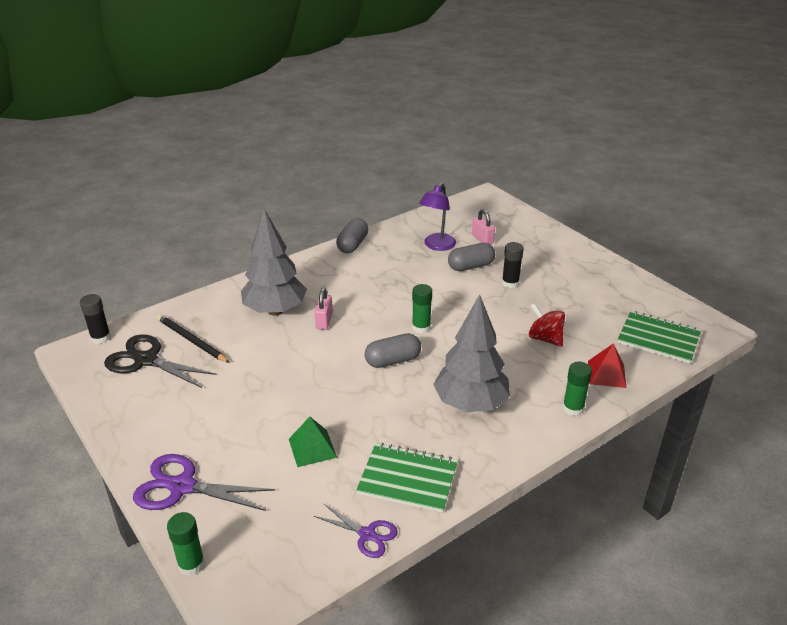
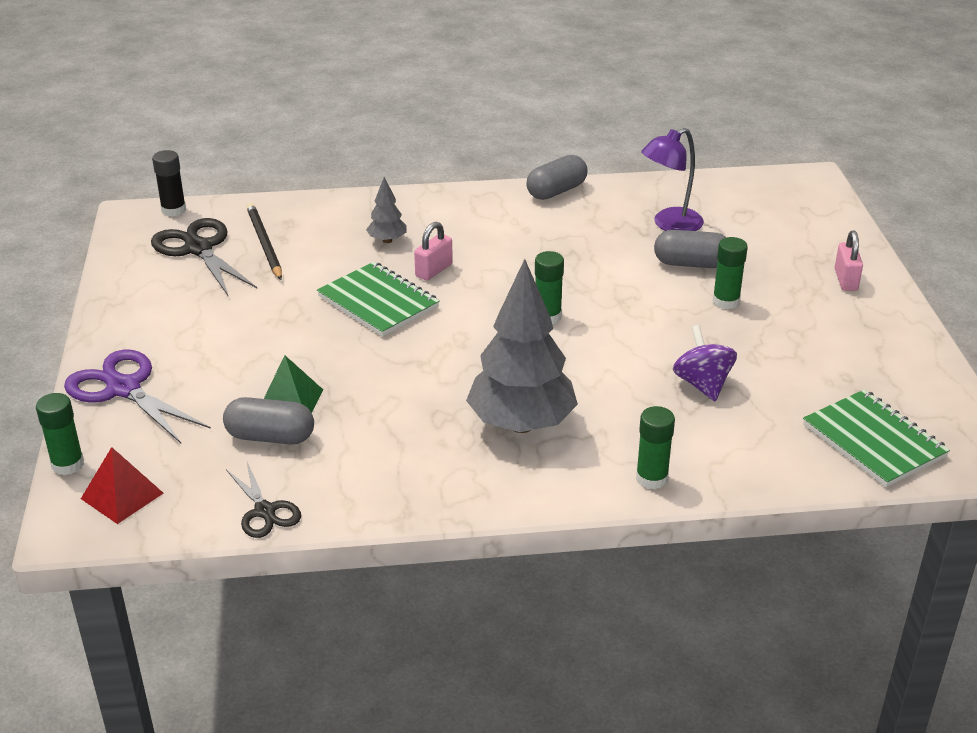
camera: 30 degrees right, 0 degrees up
(275, 310) = (387, 240): grey tree -> grey tree, size x0.45
(367, 534) = (265, 511): purple scissors -> black scissors
(393, 360) = (473, 342): grey capsule -> grey capsule (270, 437)
(408, 479) = (364, 475): green notebook -> green notebook (378, 302)
(482, 239) = (744, 234): pink padlock -> pink padlock (846, 280)
(510, 283) = (726, 301): black glue stick -> green glue stick
(545, 338) = (702, 384): red spinning top -> purple spinning top
(606, 374) = (745, 456): red pyramid -> red pyramid (122, 495)

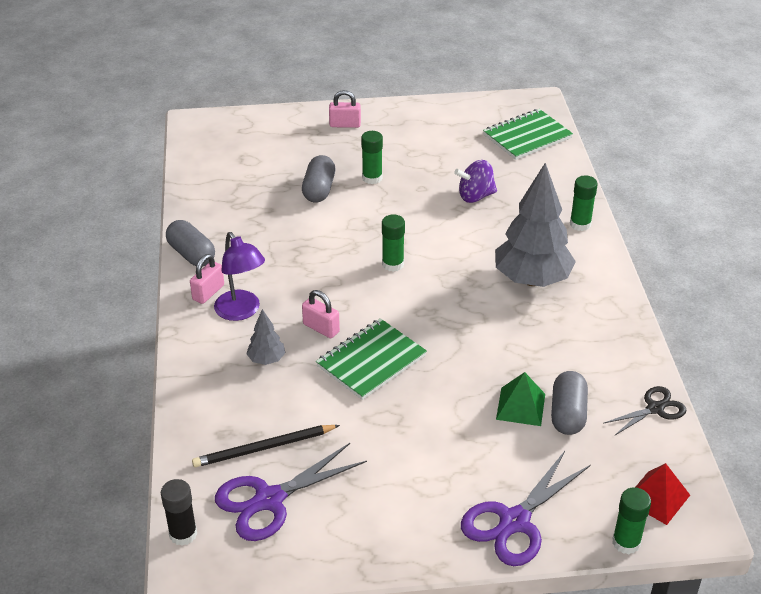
camera: 90 degrees left, 5 degrees up
(199, 249) = (269, 500): black scissors -> purple scissors
(493, 204) = (208, 292): none -> pink padlock
(669, 224) = (258, 196): purple lamp -> purple lamp (241, 312)

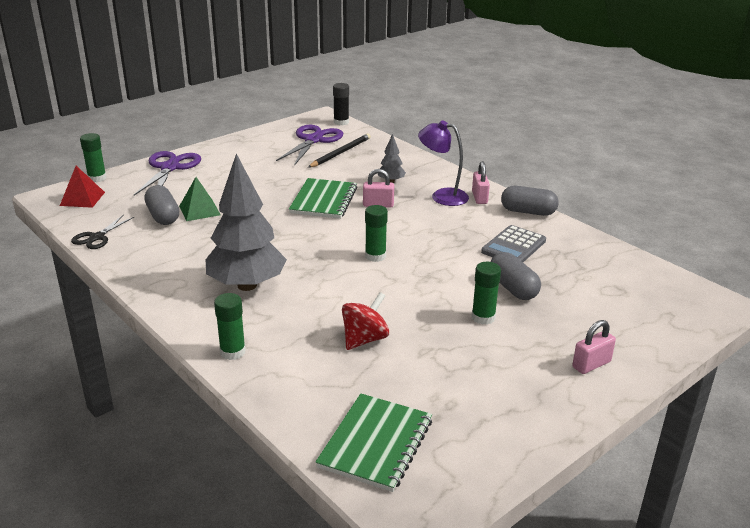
camera: 145 degrees right, 10 degrees down
(262, 224) = (514, 246): none -> grey calculator
(475, 196) = (364, 339): purple spinning top -> red spinning top

